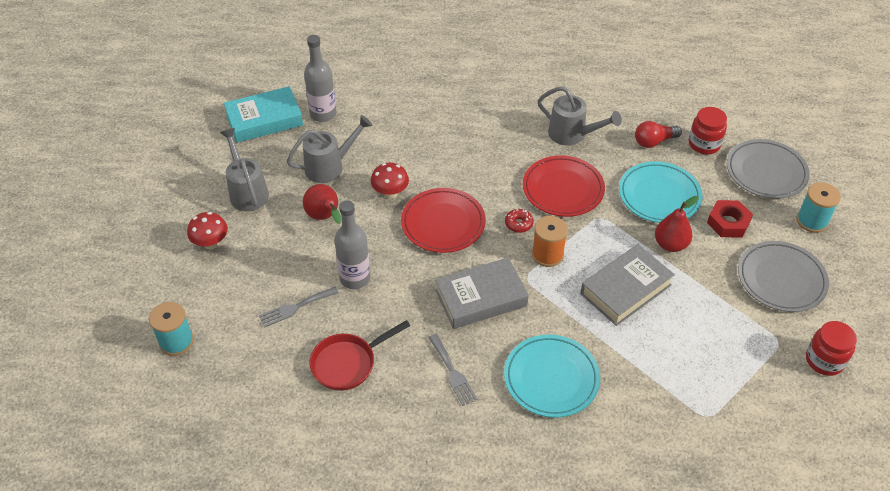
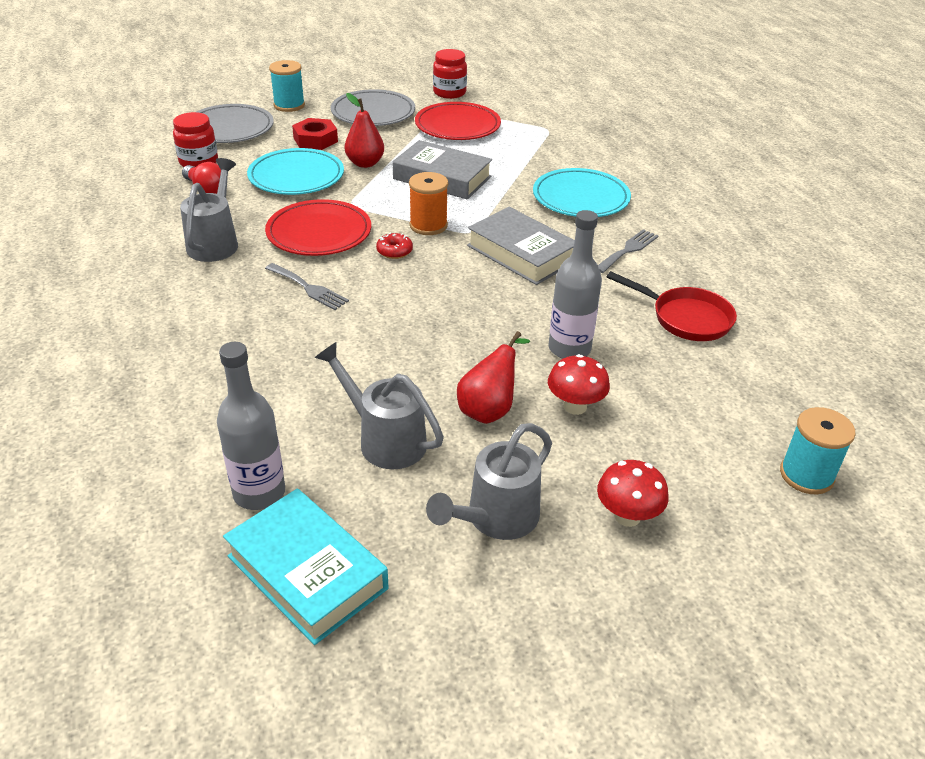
camera: 115 degrees left, 10 degrees down
(295, 307) = (655, 384): grey fork -> grey fork (308, 288)
(390, 193) = (404, 361): red mushroom -> red mushroom (575, 406)
(443, 223) = (430, 304): red plate -> red plate (457, 126)

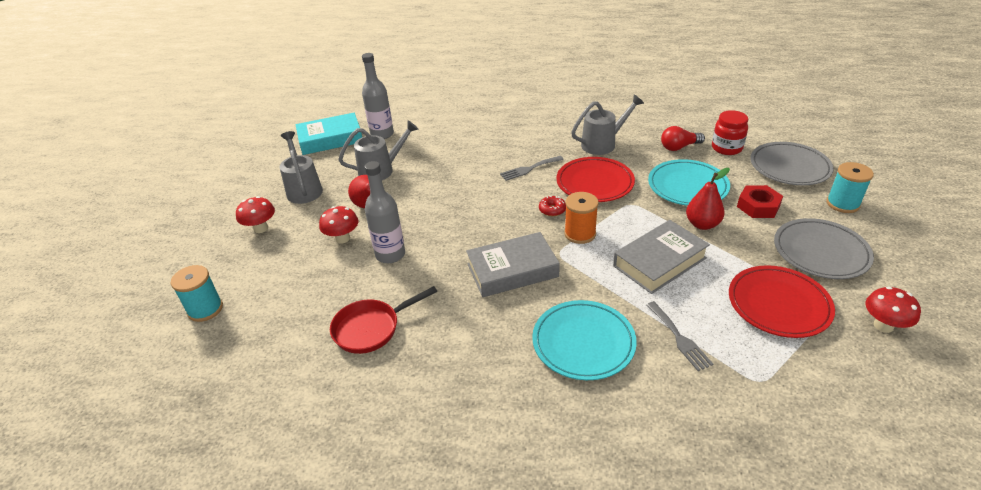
camera: 120 degrees right, 0 degrees up
(215, 242) = (603, 144): grey watering can -> grey watering can turned 60 degrees counterclockwise
(449, 93) = (883, 325): red jar -> red mushroom
(628, 250) = (478, 337): grey fork -> grey fork (679, 338)

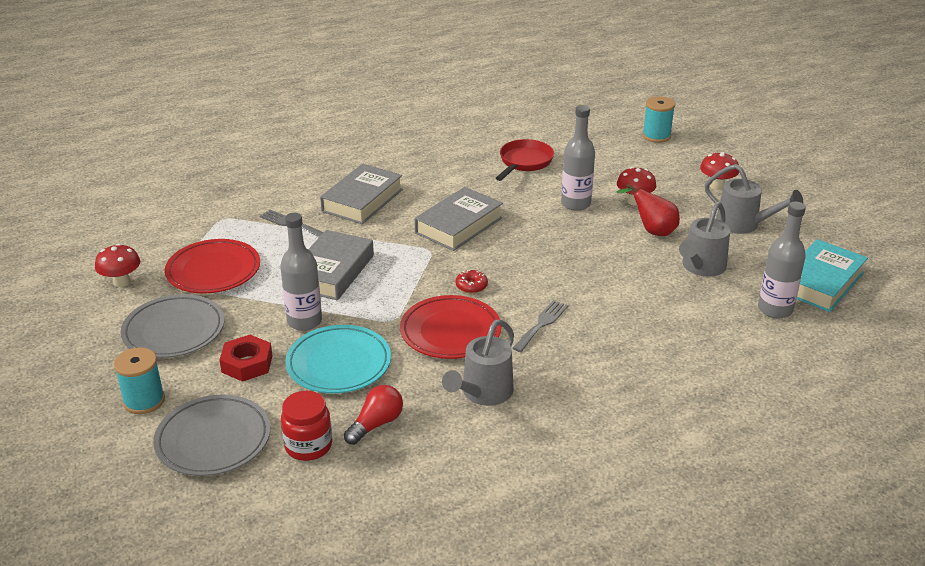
camera: 145 degrees right, 5 degrees down
(580, 234) = (424, 272): orange spool -> none
(583, 343) = (362, 200): turquoise plate -> grey book
(702, 224) = (304, 321): red pear -> grey bottle

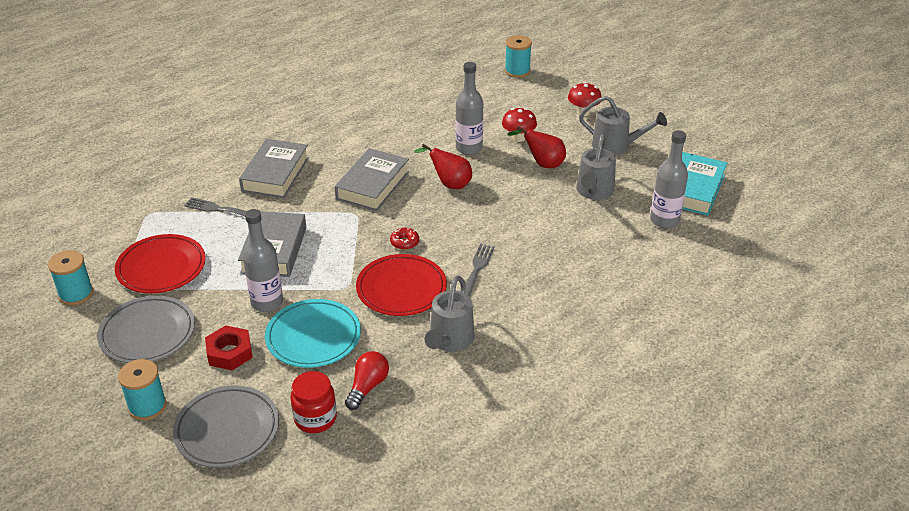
camera: 15 degrees left, 5 degrees up
(121, 282) = (76, 294): red mushroom -> turquoise spool
(524, 162) = (410, 114): red pan -> none
(541, 236) = (449, 184): none -> red pear

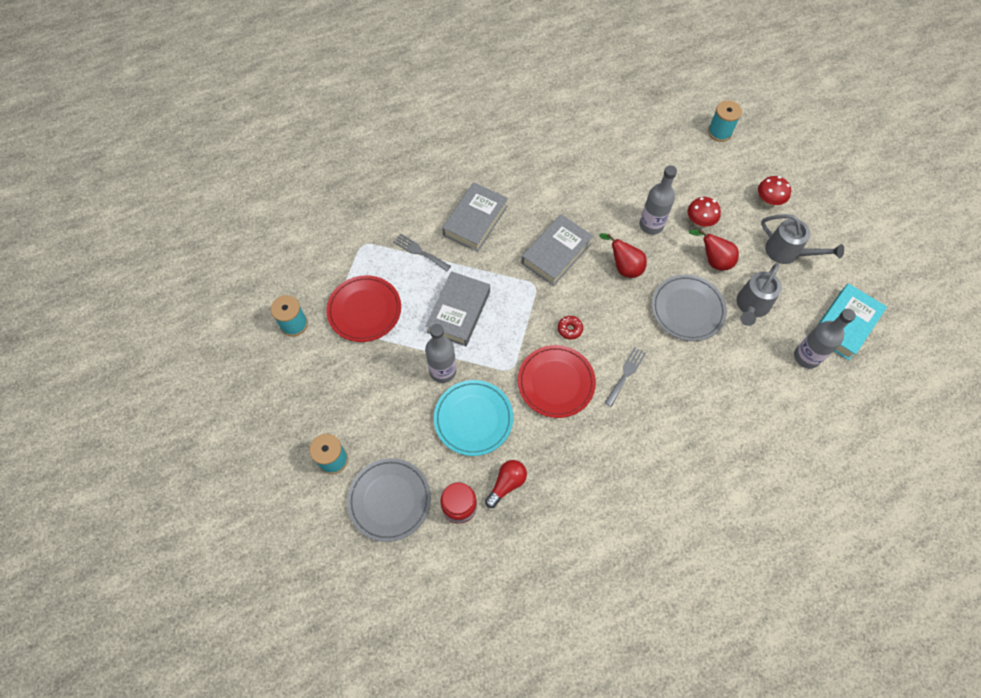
camera: 15 degrees right, 25 degrees up
(147, 333) = (343, 382): grey plate -> grey plate (687, 309)
(229, 352) = (404, 419): red nut -> none
(449, 341) = (583, 451): grey watering can -> none

